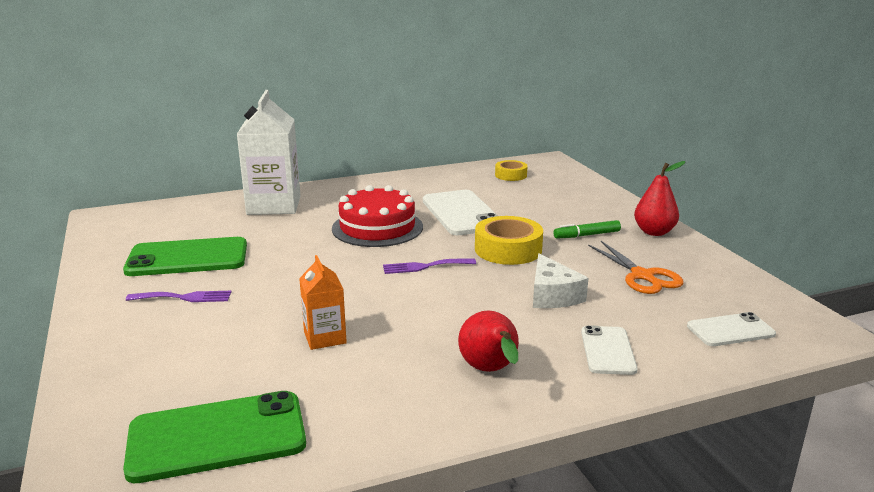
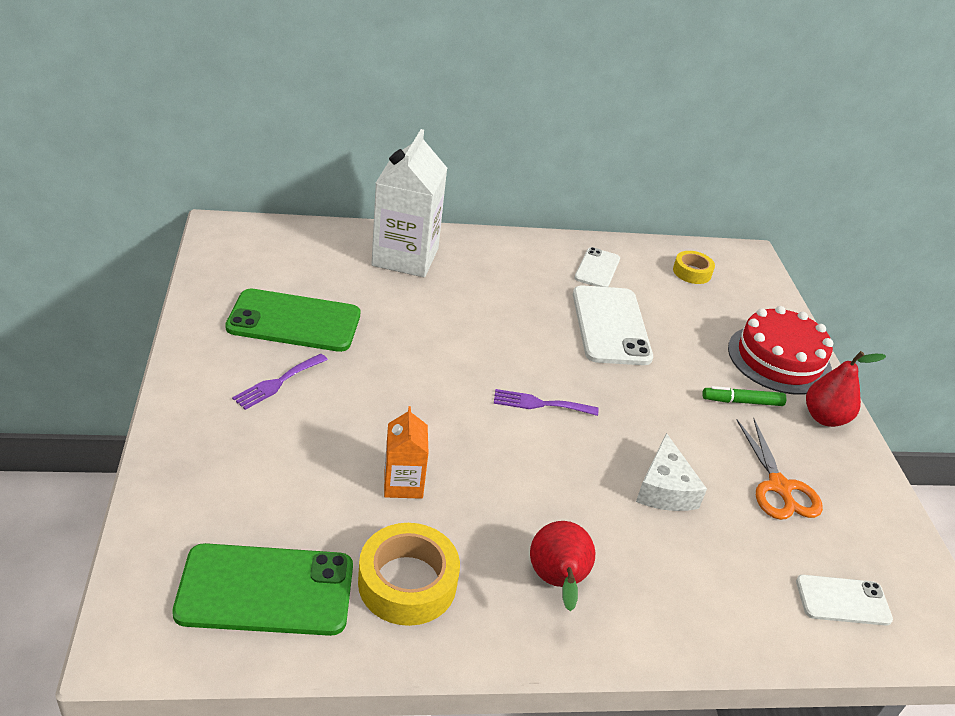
camera: 10 degrees right, 15 degrees up
(184, 297) = (277, 383): purple fork -> purple fork turned 120 degrees clockwise
(377, 227) = (508, 325): red cake -> red cake (779, 359)
(508, 249) = (642, 401): yellow tape -> yellow tape (407, 582)
(608, 350) = (692, 590): white phone -> white phone (597, 268)

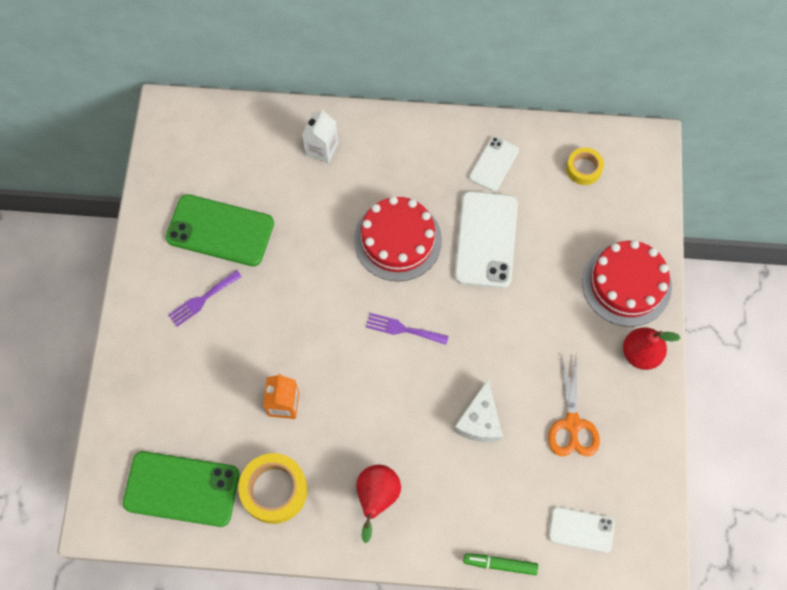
camera: 15 degrees right, 30 degrees up
(405, 257) = (322, 149): white carton -> white carton, size x0.53
(511, 327) = (397, 240): none -> red cake
(742, 402) = (574, 333): green marker -> green marker (500, 564)

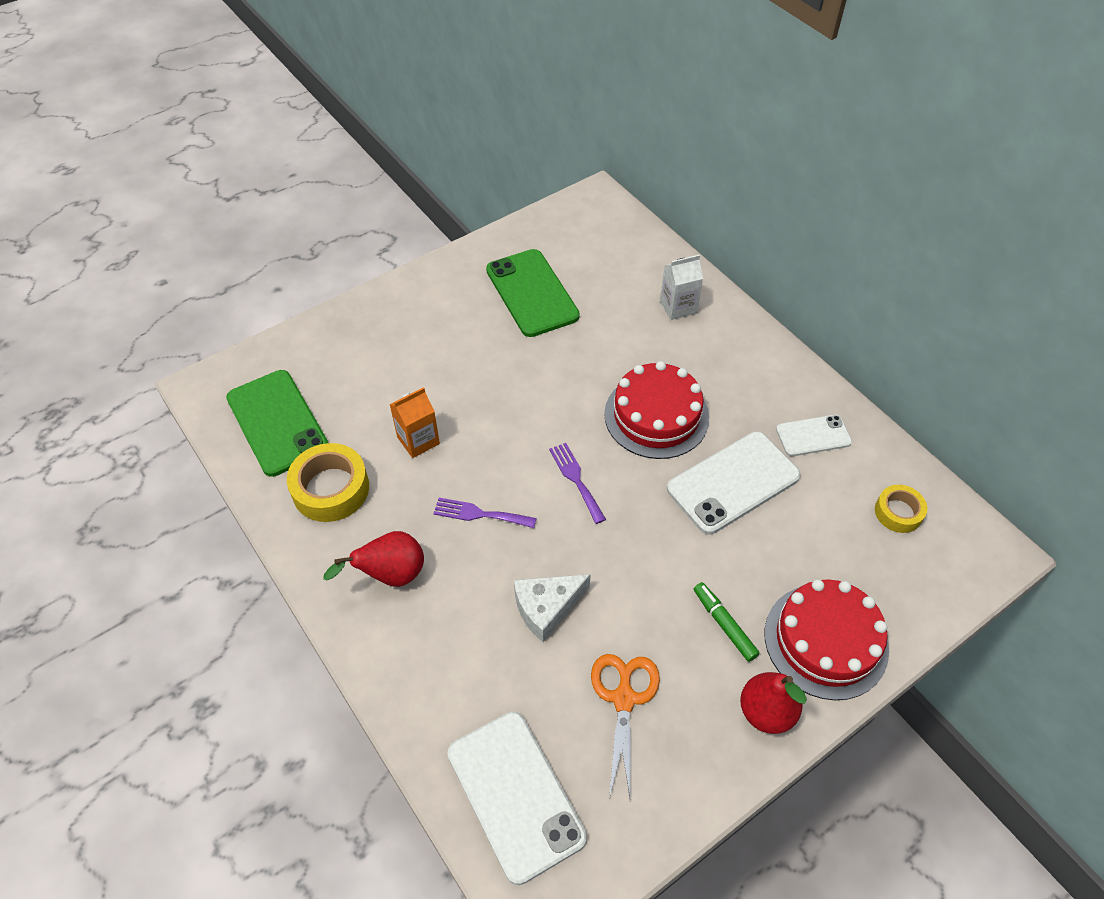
camera: 50 degrees right, 15 degrees down
(202, 300) = (459, 323): purple fork -> purple fork (480, 514)
(500, 564) = (411, 739): green marker -> green marker (724, 625)
(572, 424) = (624, 699): orange scissors -> orange scissors turned 135 degrees clockwise
(581, 529) = (515, 795): white phone -> white phone, size x1.75

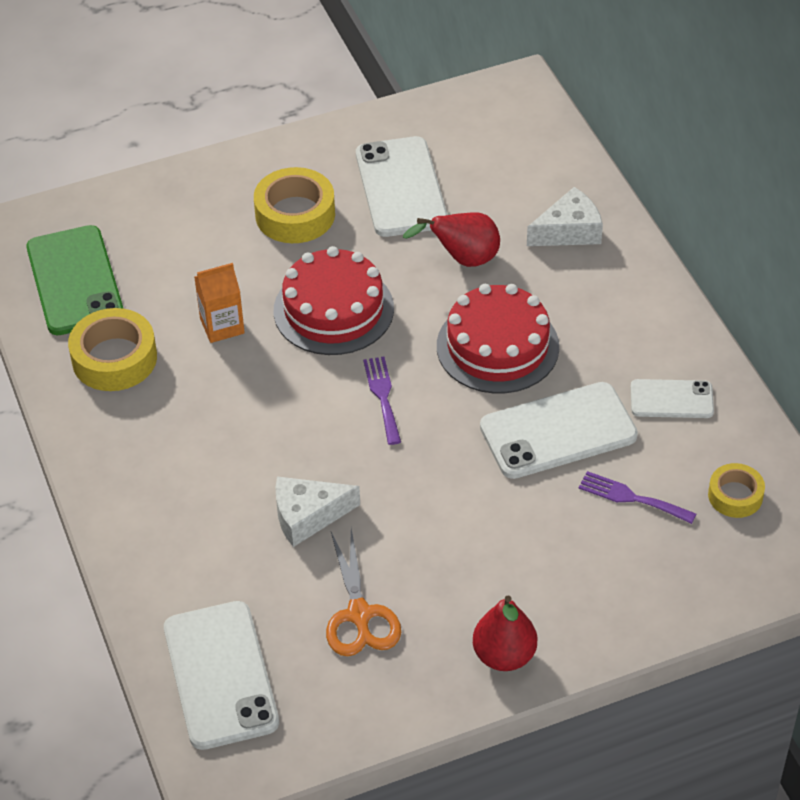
camera: 15 degrees right, 5 degrees down
(390, 575) = (154, 454): red pear -> red pear (463, 259)
(452, 330) = (295, 214): none -> yellow tape
(480, 514) = (266, 412): purple fork -> purple fork (631, 497)
(532, 293) = (401, 187): green phone -> white phone
(624, 699) = (359, 614): orange scissors -> orange scissors turned 150 degrees clockwise
(678, 307) = (569, 231): white carton -> white cheese
(724, 625) = (492, 568): green marker -> none
(826, 641) = (596, 604): red cake -> red cake (333, 309)

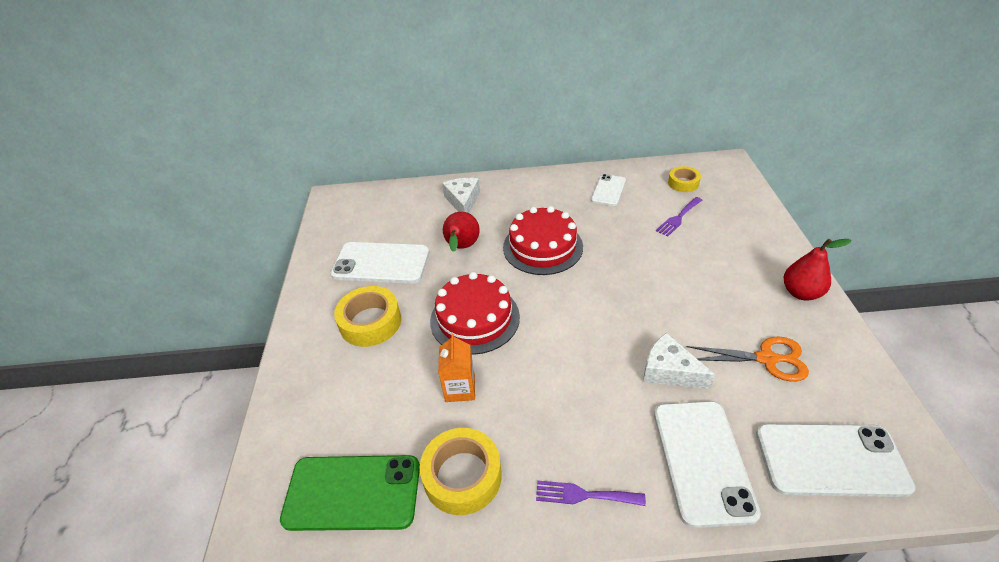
camera: 70 degrees left, 5 degrees down
(308, 516) = (669, 371): white cheese -> white cheese turned 120 degrees clockwise
(382, 396) = (566, 308): purple fork -> purple fork (584, 495)
(558, 431) = (620, 235): white phone -> white phone (702, 461)

